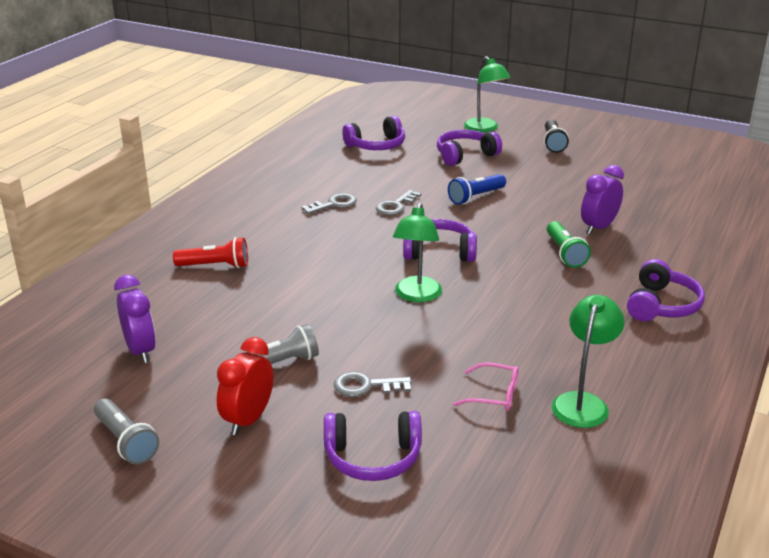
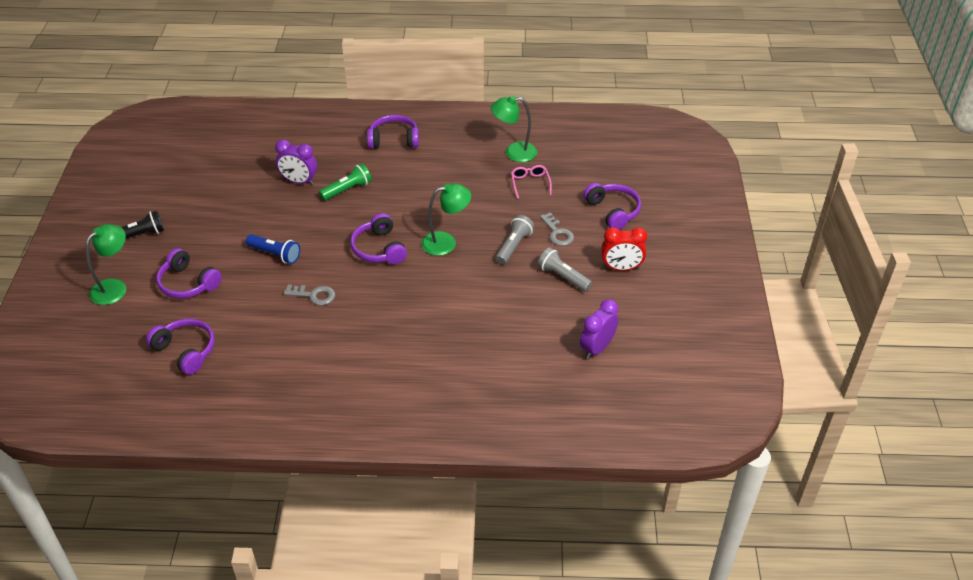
camera: 115 degrees left, 15 degrees up
(126, 441) = (676, 309): grey flashlight -> grey flashlight (513, 246)
(215, 266) = (470, 362): red flashlight -> none
(334, 204) = (329, 334): grey key -> none

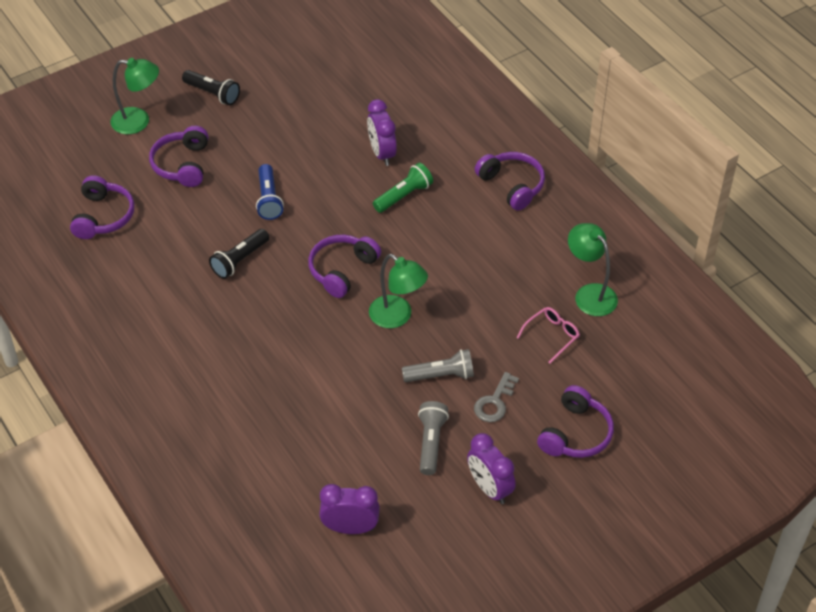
camera: 55 degrees right, 5 degrees up
(314, 295) = (240, 260): grey key -> black flashlight
(347, 189) = (404, 196): green flashlight -> green flashlight turned 60 degrees counterclockwise
(621, 268) = (489, 488): red clock -> purple clock

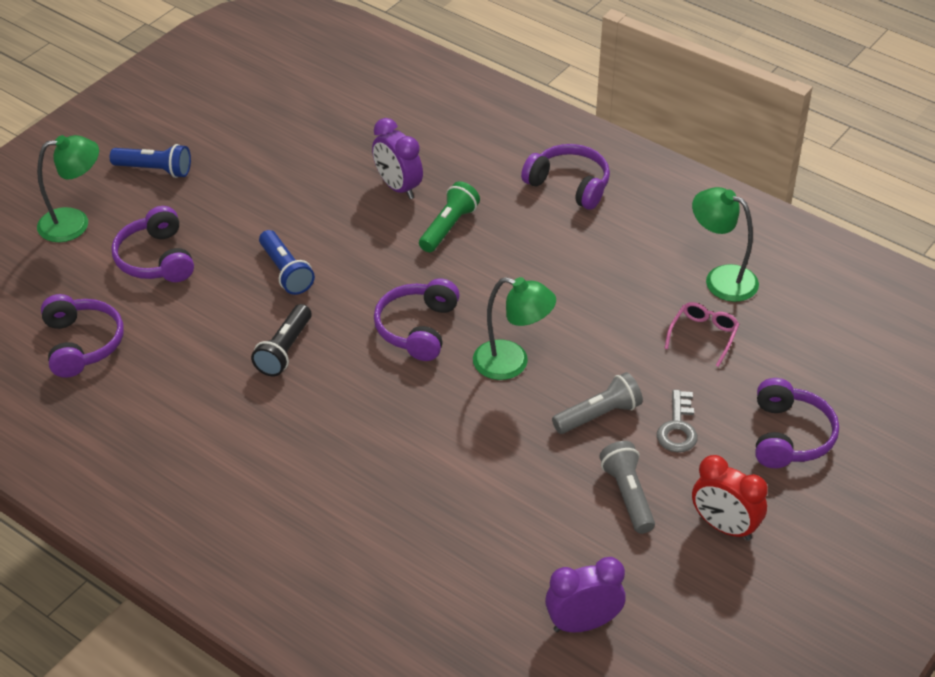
camera: 20 degrees left, 5 degrees down
(213, 94) = (155, 170): black flashlight -> blue flashlight
(489, 488) = (724, 527): purple clock -> red clock

